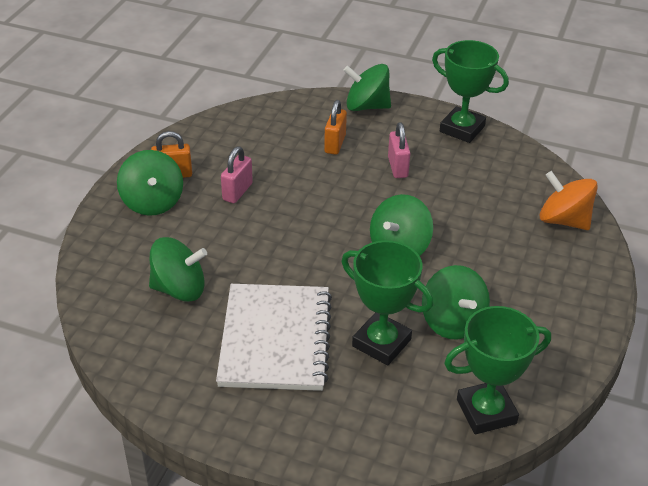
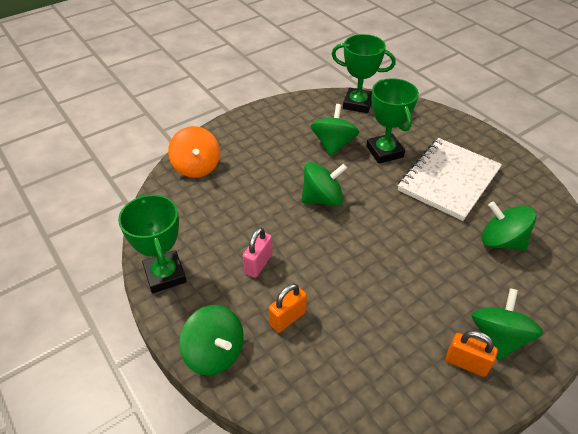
camera: 145 degrees left, 5 degrees up
(237, 192) = (413, 309): pink padlock -> none

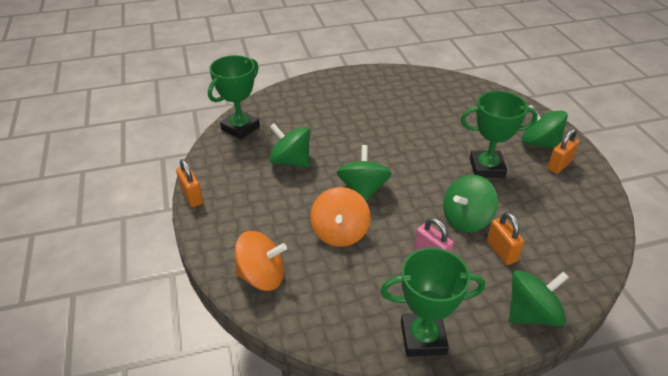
camera: 70 degrees left, 5 degrees down
(260, 197) = (340, 233): none -> orange spinning top
(261, 107) = (192, 196): none -> orange padlock
(384, 152) = (321, 133): green trophy -> green trophy (487, 168)
(448, 180) = (375, 111): white notebook -> none
(501, 241) = (452, 110): green spinning top -> green spinning top (466, 219)

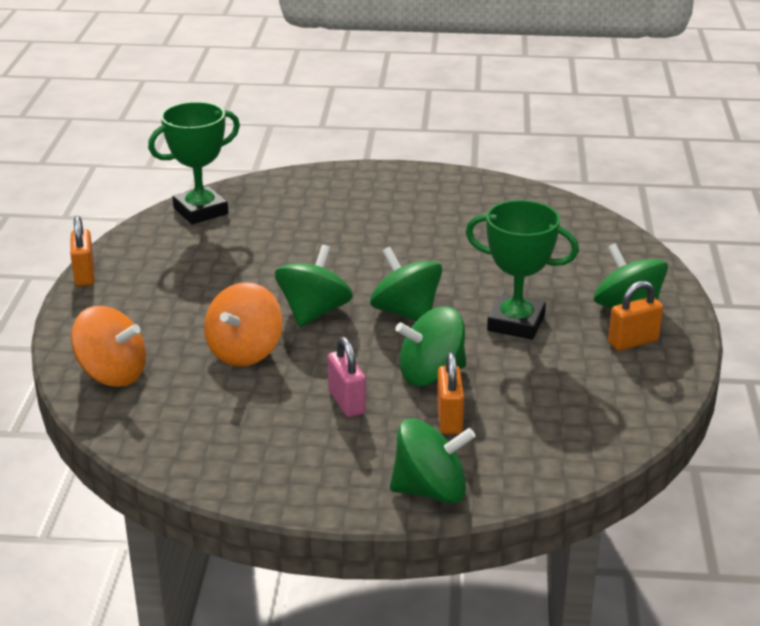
camera: 20 degrees right, 10 degrees down
(290, 161) = (240, 261): green spinning top -> green spinning top (406, 312)
(423, 338) = (265, 479): green trophy -> none

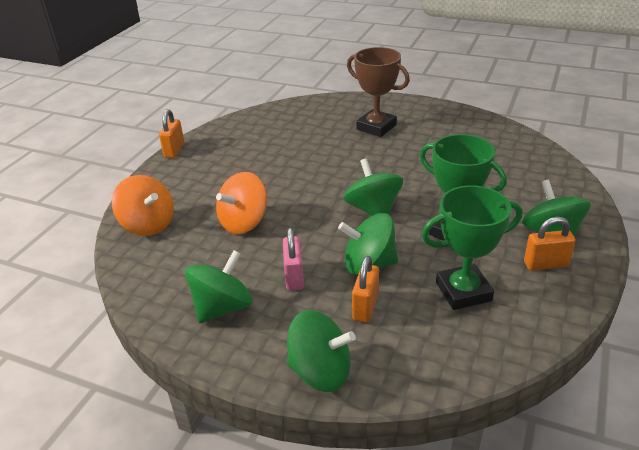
camera: 20 degrees right, 5 degrees up
(200, 211) = (271, 116): green trophy -> green trophy (463, 291)
(314, 312) = (307, 199): green spinning top -> green spinning top (222, 307)
(359, 209) = (376, 127): none -> brown trophy

